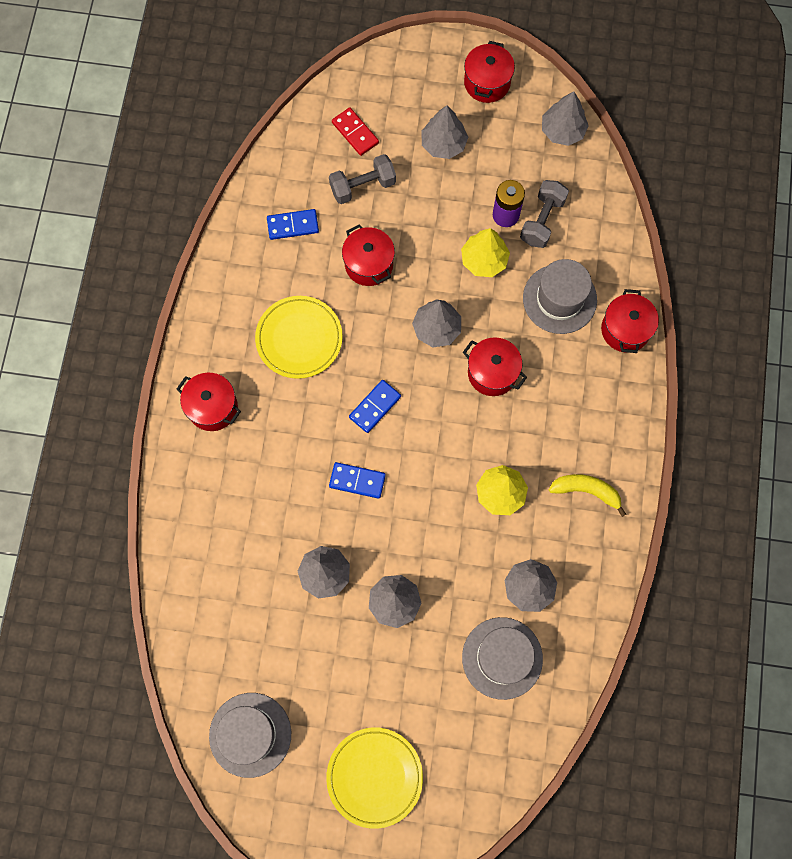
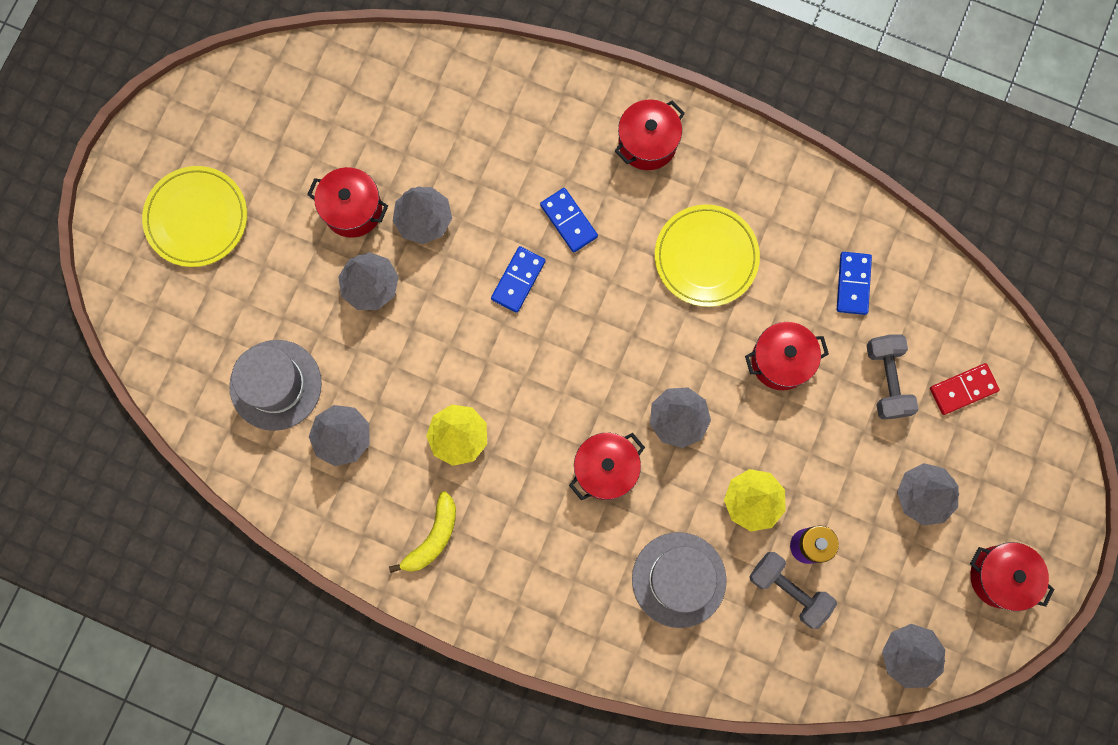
camera: 105 degrees right, 5 degrees up
(250, 734) = (279, 104): grey hat -> none
(375, 407) = (600, 322): blue domino -> blue domino (569, 221)
(625, 330) = (618, 649): red pot -> red pot (353, 209)

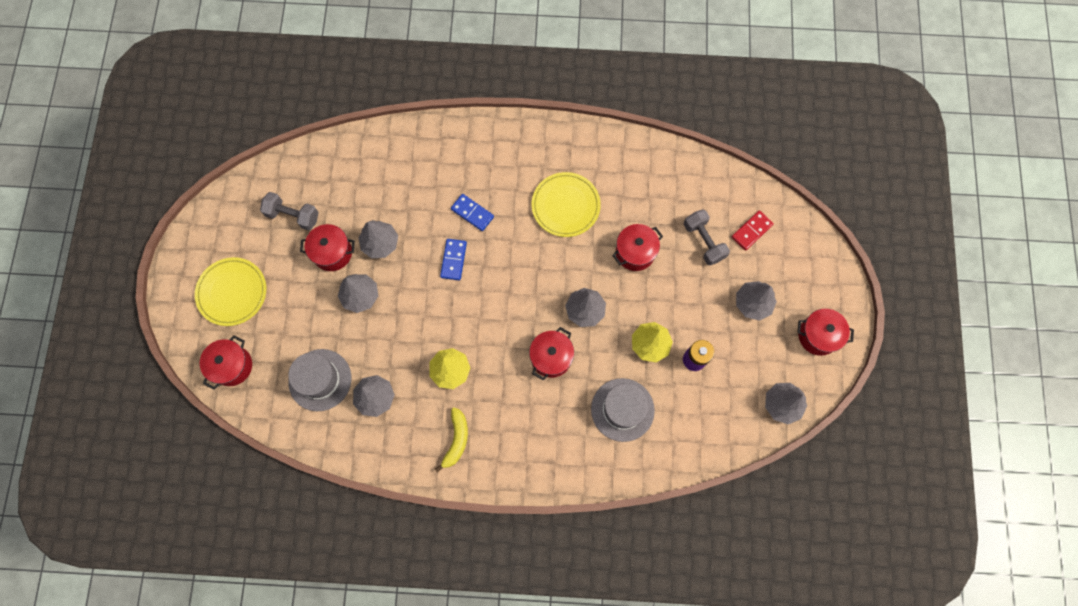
camera: 20 degrees left, 5 degrees down
(647, 143) = (504, 150): red pot -> red pot (232, 366)
(788, 590) = (693, 391): grey dumbbell -> grey dumbbell (293, 215)
(853, 284) = (661, 191): blue domino -> none

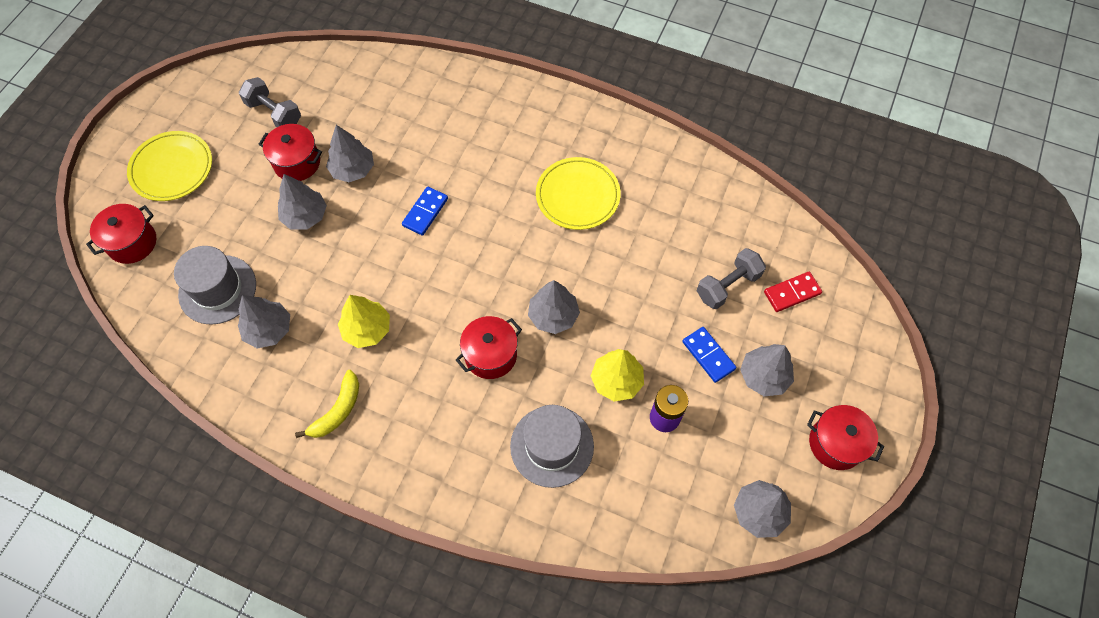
camera: 20 degrees right, 10 degrees down
(472, 213) = (468, 170): blue domino -> blue domino (708, 355)
(635, 252) = (639, 271): red pot -> none
(703, 241) = (727, 286): grey dumbbell -> grey dumbbell turned 60 degrees clockwise

